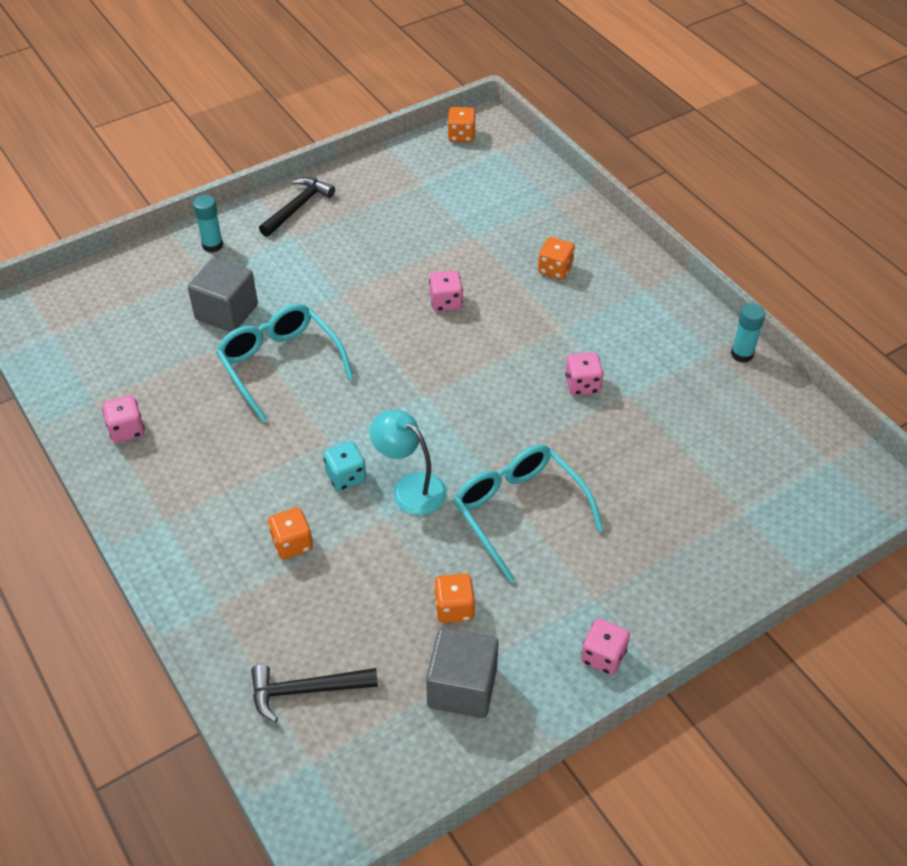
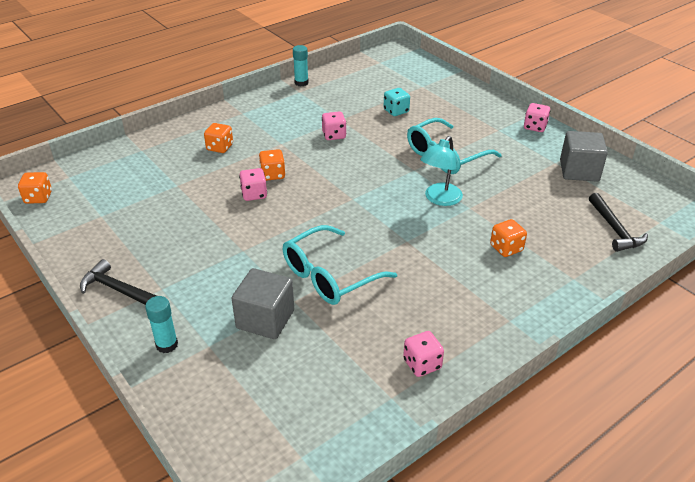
camera: 95 degrees left, 10 degrees down
(346, 477) = (438, 229): turquoise dice -> turquoise dice (396, 111)
(454, 608) = (527, 176): orange dice -> orange dice (272, 174)

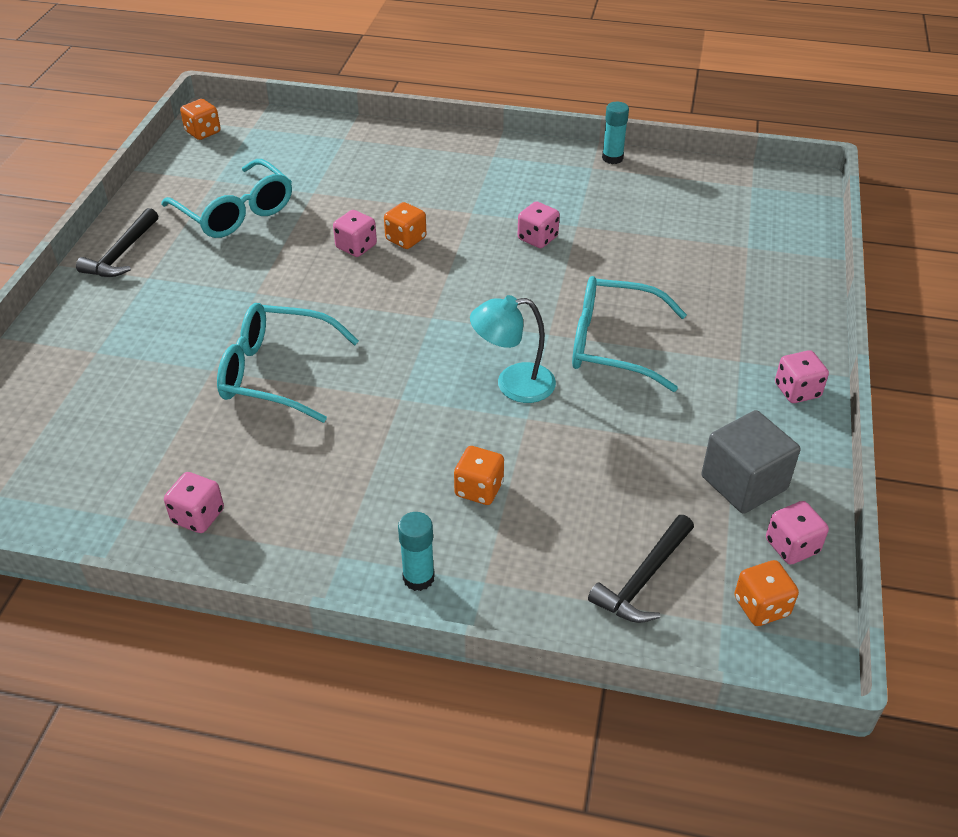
camera: 50 degrees right, 5 degrees up
(118, 290) = (122, 253): black hammer -> black hammer turned 150 degrees counterclockwise
(150, 223) = (236, 212): none -> turquoise glasses
(167, 345) = (75, 326): turquoise glue stick -> turquoise glue stick (418, 578)
(220, 147) = (410, 179): orange dice -> orange dice (761, 606)
(265, 319) = (166, 366): grey cube -> none
(396, 111) = (657, 256): turquoise dice -> none
(629, 180) = (792, 546): none -> pink dice

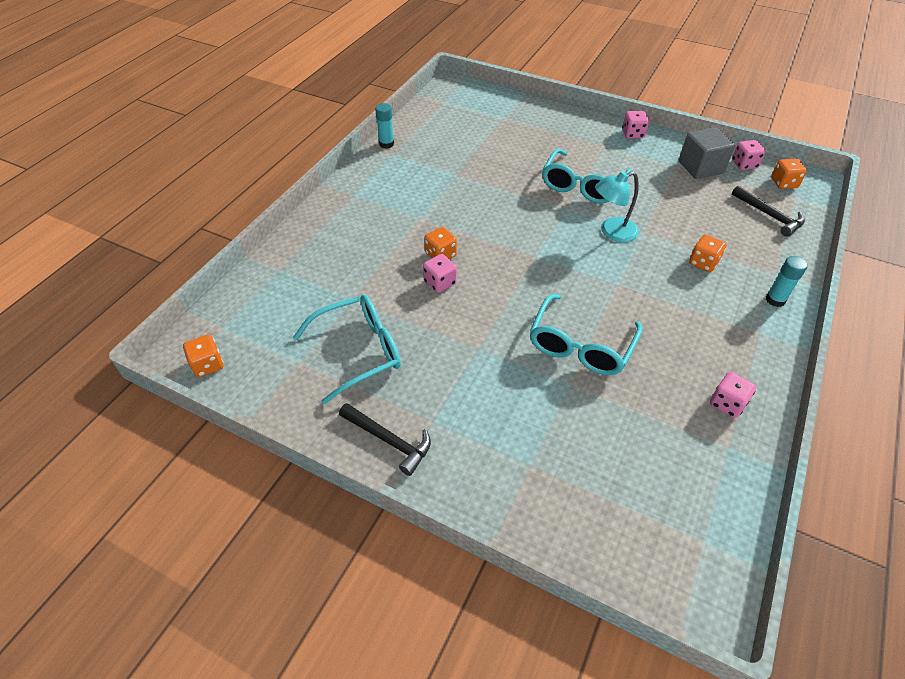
camera: 75 degrees left, 5 degrees up
(513, 384) = (612, 232): turquoise lamp -> turquoise lamp turned 60 degrees clockwise
(537, 238) = (465, 193): pink dice -> none

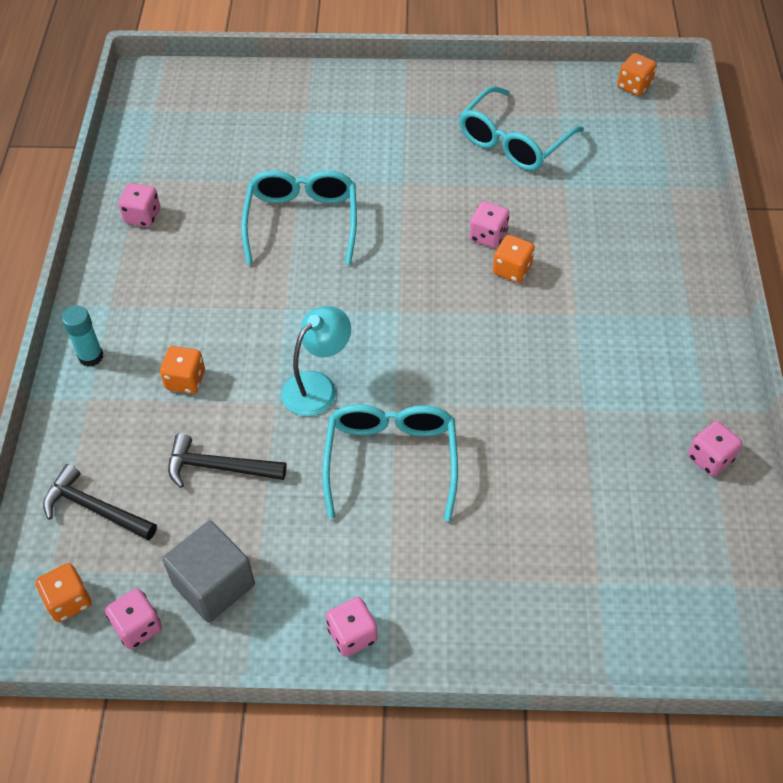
camera: 155 degrees right, 5 degrees up
(386, 144) = (734, 429): turquoise glue stick -> none
(389, 440) = (431, 89): black hammer -> black hammer (219, 467)
(410, 138) = (710, 458): none -> pink dice

